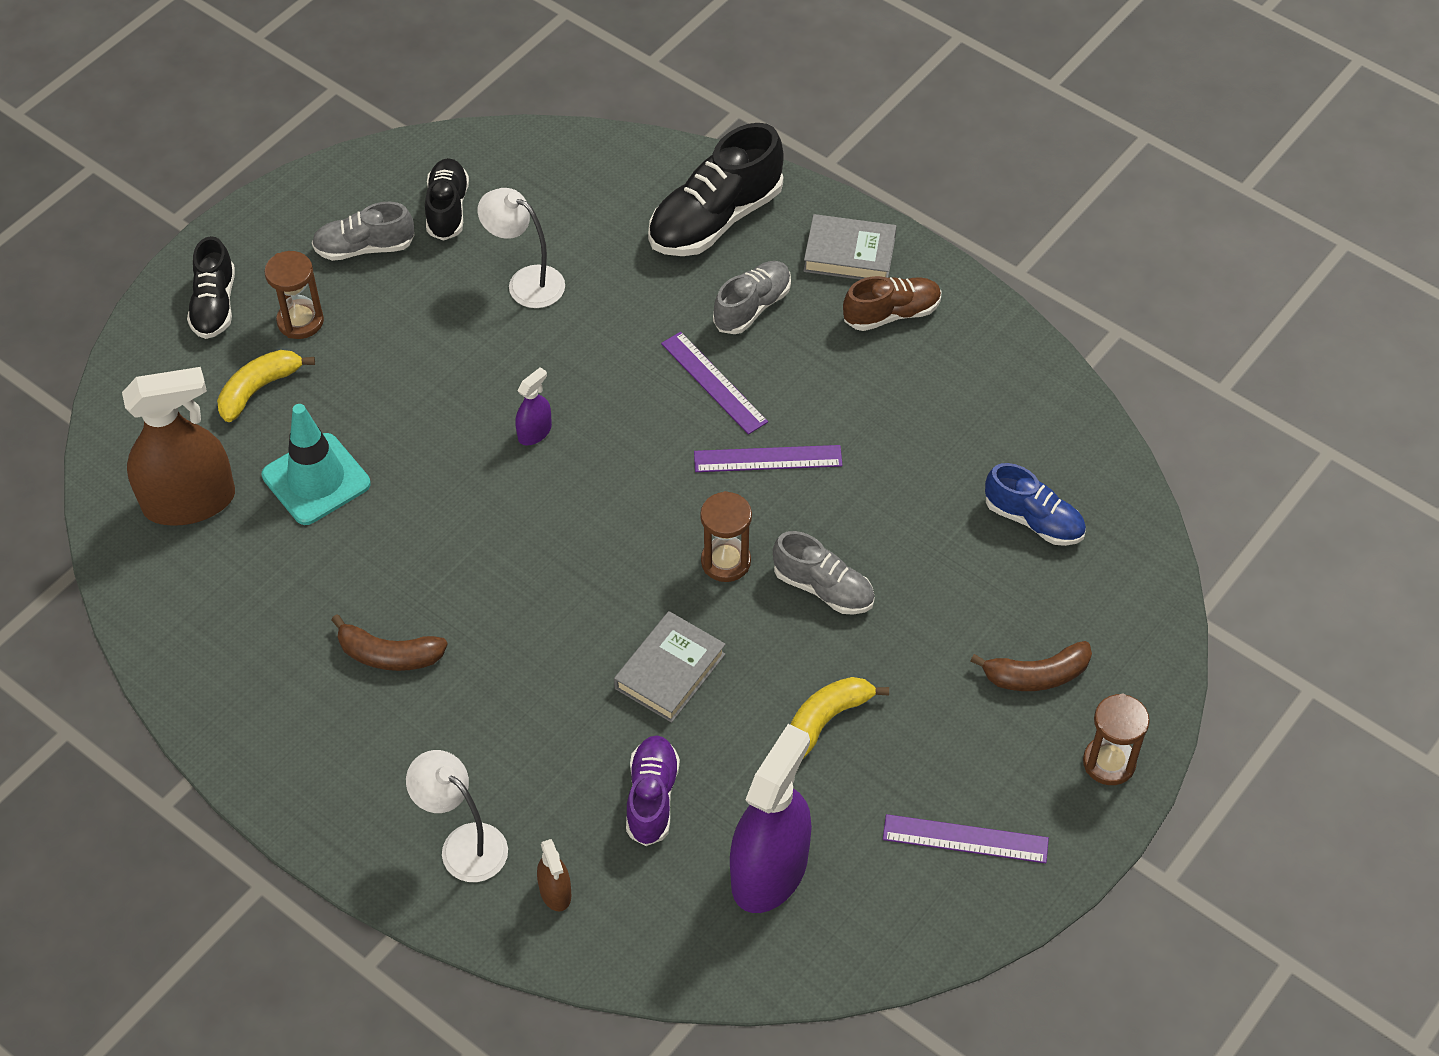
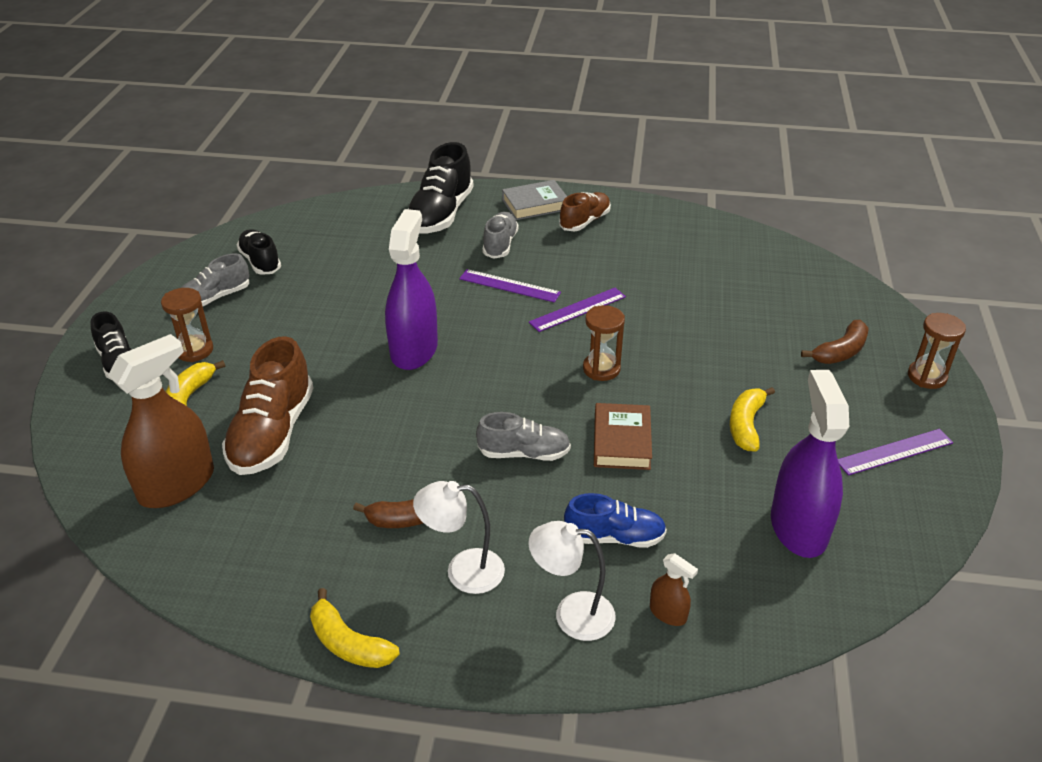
camera: 30 degrees left, 15 degrees down
(243, 765) = (349, 643): none -> yellow banana
(316, 479) = (272, 433): turquoise traffic cone -> brown shoe
(526, 282) = (343, 279): white lamp -> white lamp (463, 571)
(534, 432) = (414, 350): purple spray bottle -> purple spray bottle, size x2.25
(652, 798) = (679, 520): purple shoe -> none
(670, 671) = (622, 441): grey book -> brown book
(823, 588) = (674, 359): grey shoe -> grey shoe (524, 453)
(1033, 520) = (759, 282): blue shoe -> blue shoe (614, 537)

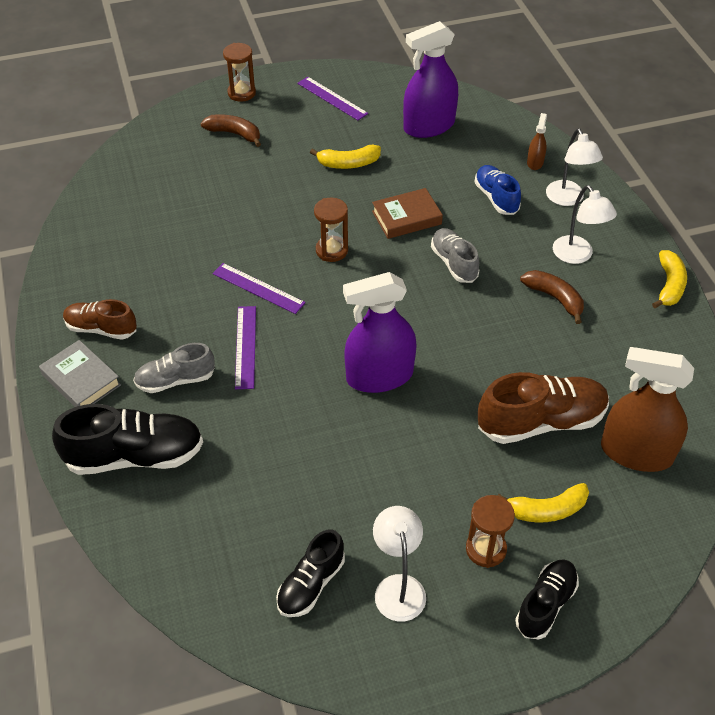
camera: 115 degrees left, 10 degrees up
(215, 298) = (398, 587): grey shoe -> white lamp

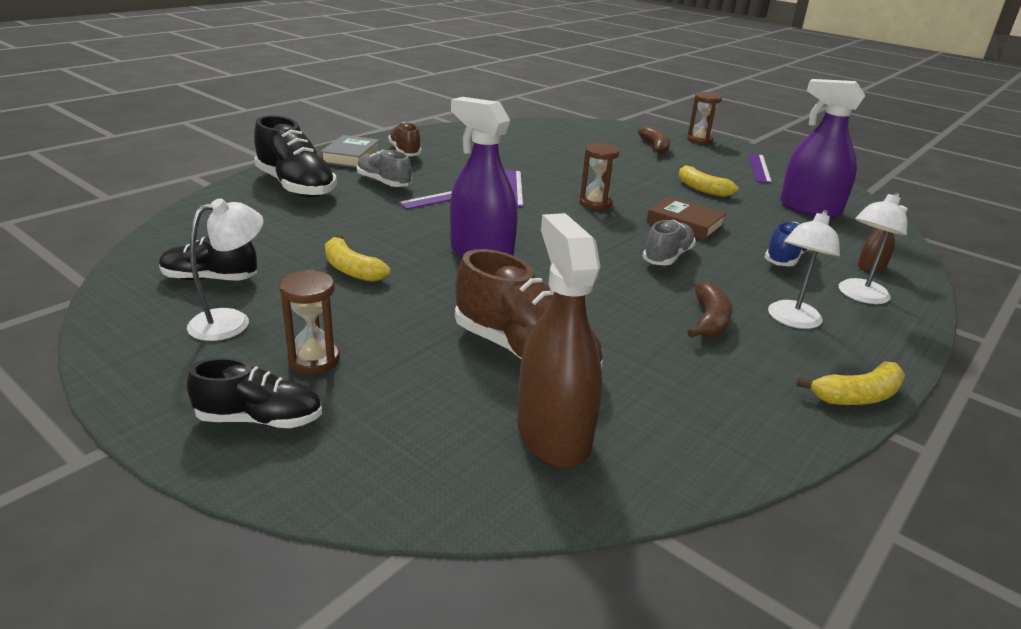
camera: 55 degrees right, 20 degrees down
(547, 510) = (401, 387): yellow banana -> yellow banana (351, 269)

